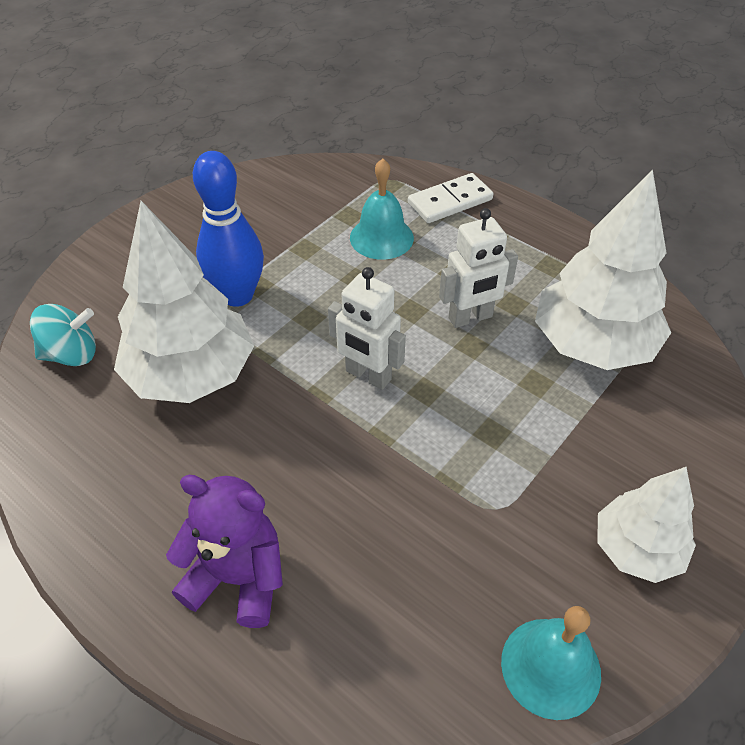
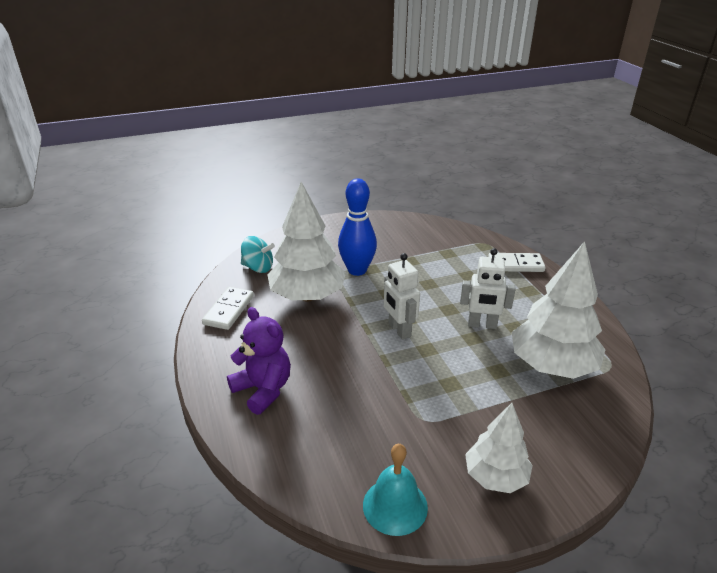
camera: 30 degrees right, 15 degrees down
(77, 457) = (229, 310): none -> white domino
(381, 237) = (458, 269): turquoise bell -> none

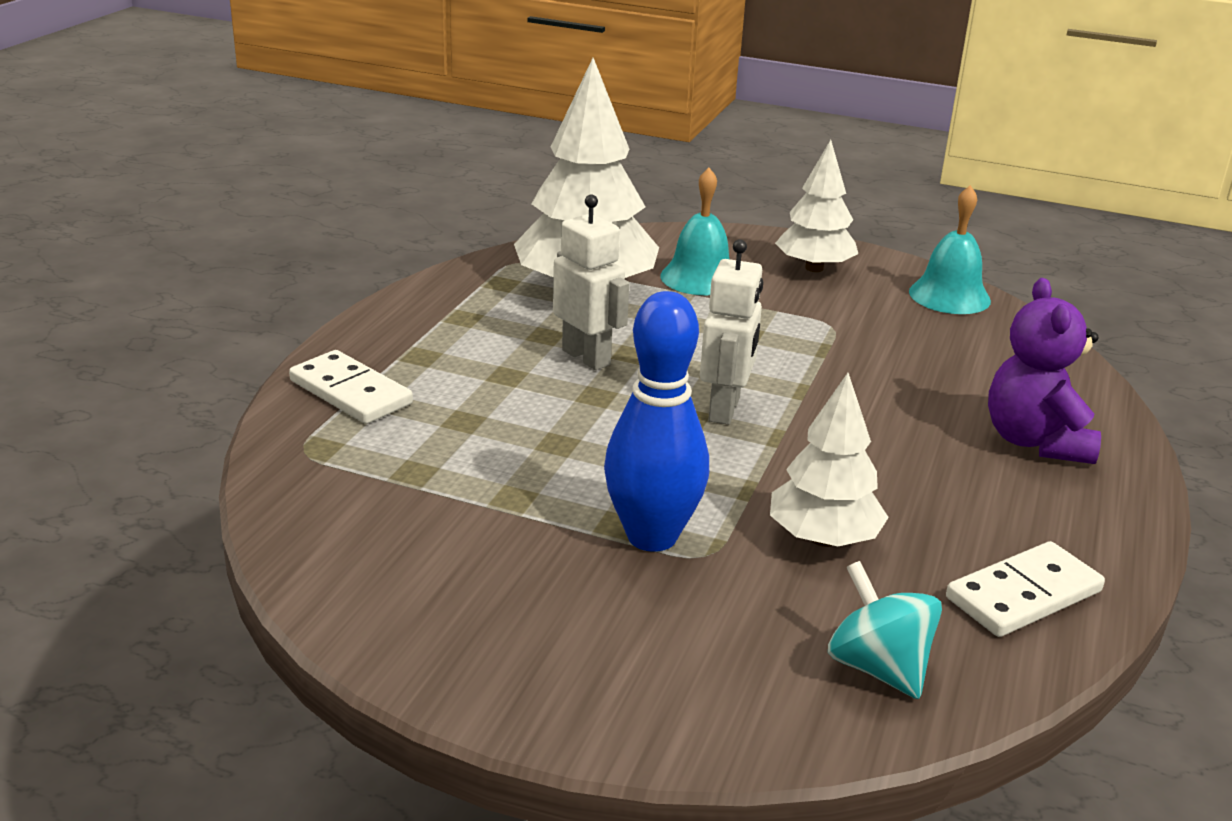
camera: 140 degrees left, 5 degrees down
(307, 296) = (823, 539): white tree -> white tree, size x0.60
(529, 416) = (700, 278): none -> turquoise bell

